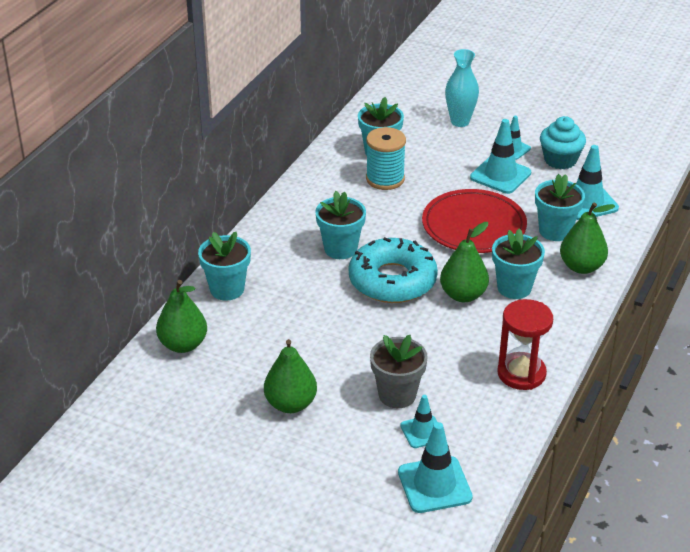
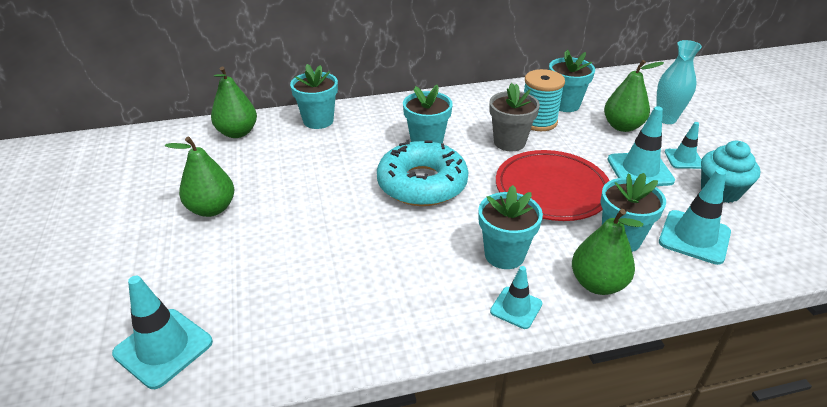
camera: 50 degrees right, 0 degrees up
(397, 395) = (275, 259): grey flower pot -> grey flower pot (509, 142)
(422, 432) = (236, 300): turquoise traffic cone -> turquoise traffic cone (516, 308)
(463, 295) = (453, 229): green pear -> green pear (622, 126)
(521, 373) = (386, 325): red hourglass -> none

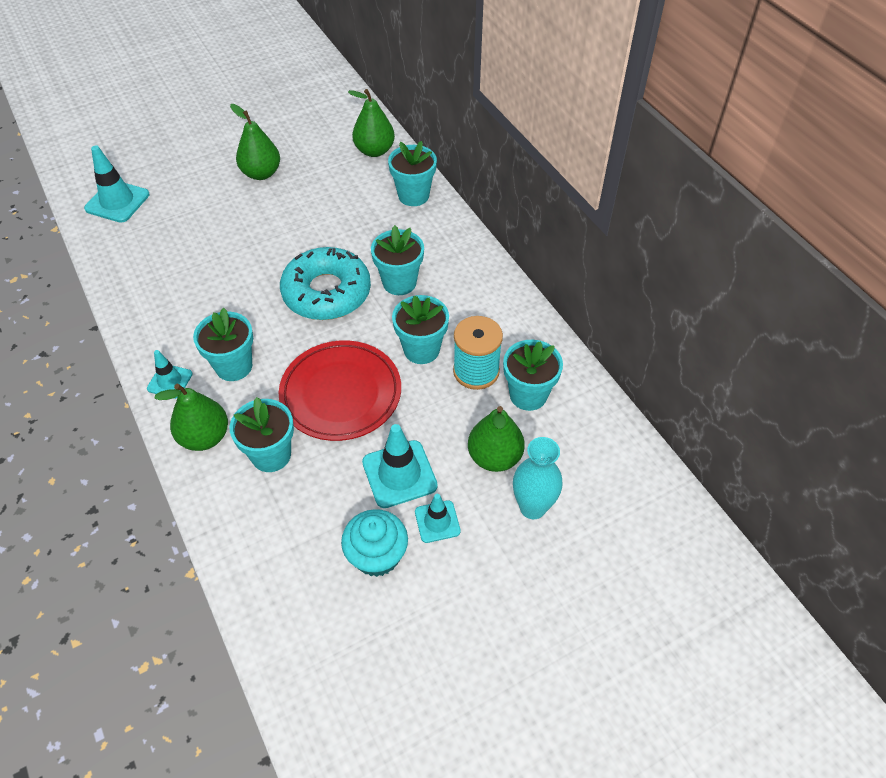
camera: 75 degrees right, 15 degrees up
(509, 142) = (421, 350): grey flower pot -> turquoise flower pot
(694, 237) = (285, 521): turquoise traffic cone -> none

